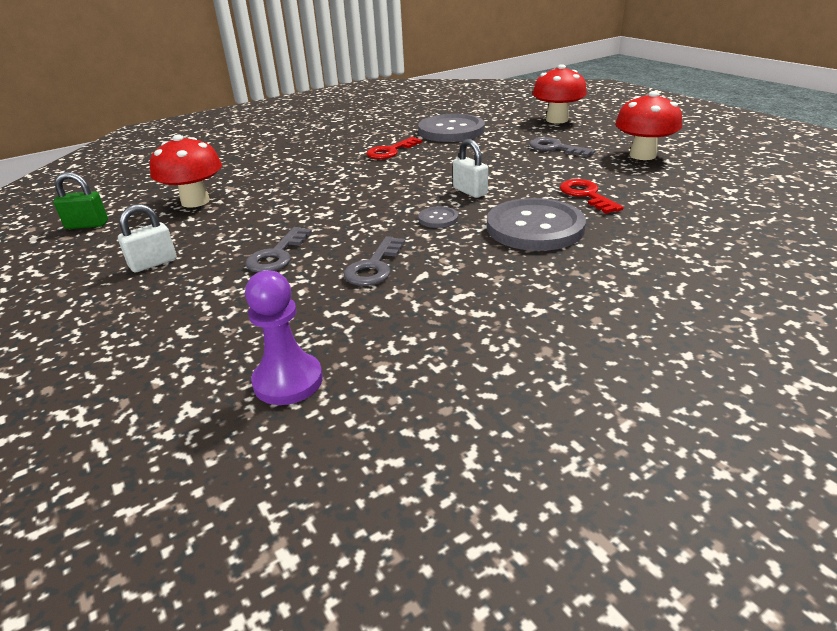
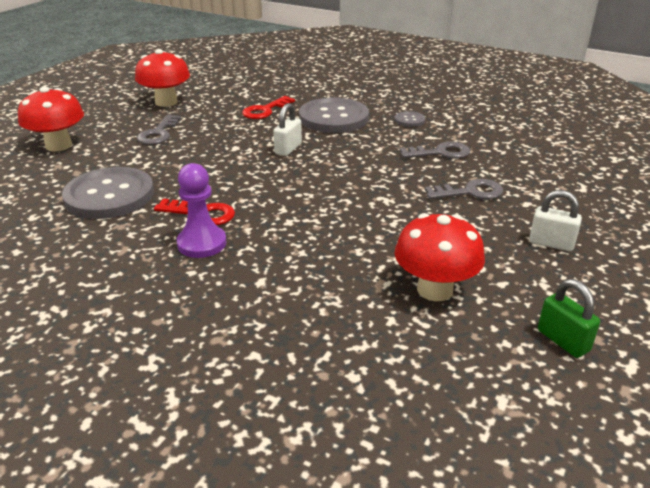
camera: 120 degrees left, 0 degrees up
(288, 381) = (562, 143): purple pawn -> purple pawn (202, 243)
(438, 218) = (349, 150): grey button -> grey button (409, 120)

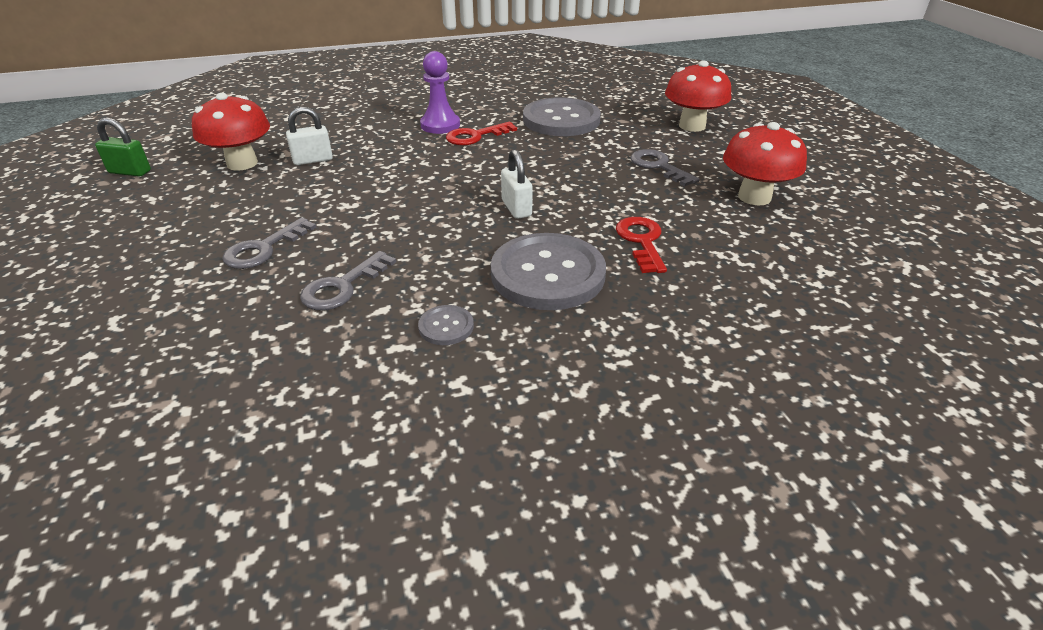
camera: 135 degrees right, 5 degrees up
(551, 243) = (150, 232): white padlock -> white padlock (313, 160)

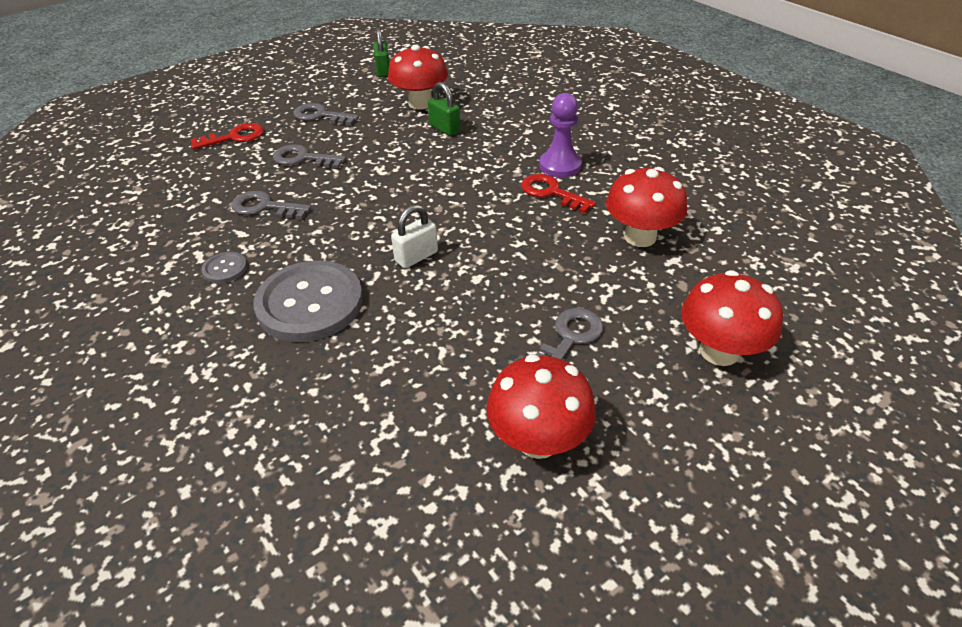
camera: 70 degrees right, 5 degrees up
(175, 225) = (320, 115): none -> grey key
(313, 160) = (444, 128): white padlock -> green padlock
(561, 120) = (640, 237): grey button -> red mushroom
(641, 241) = (389, 354): red key -> red key (234, 137)

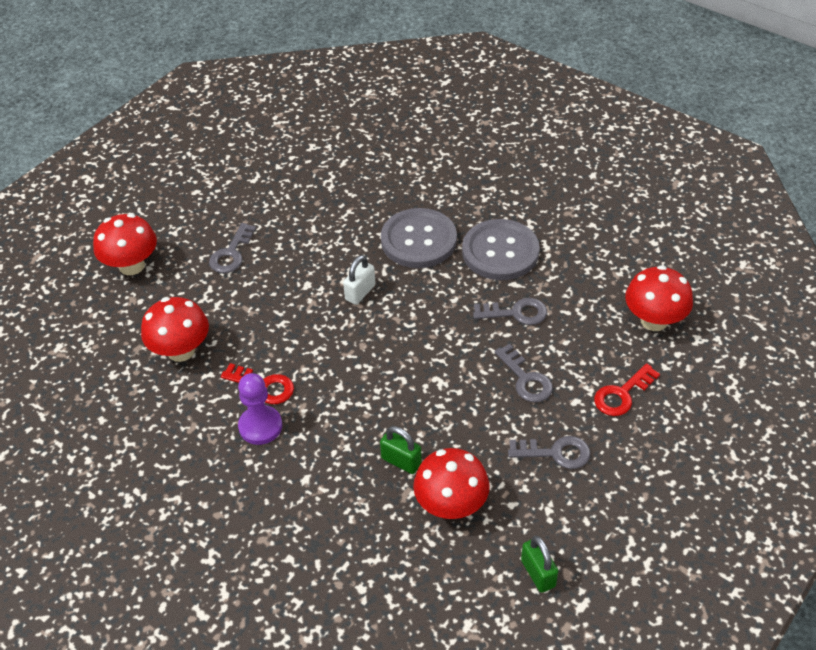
camera: 165 degrees right, 5 degrees up
(225, 269) = (500, 252): grey button -> grey button, size x2.31
(303, 158) = (526, 379): grey key -> grey key turned 60 degrees clockwise
(538, 440) = (242, 194): red mushroom -> red mushroom (654, 320)

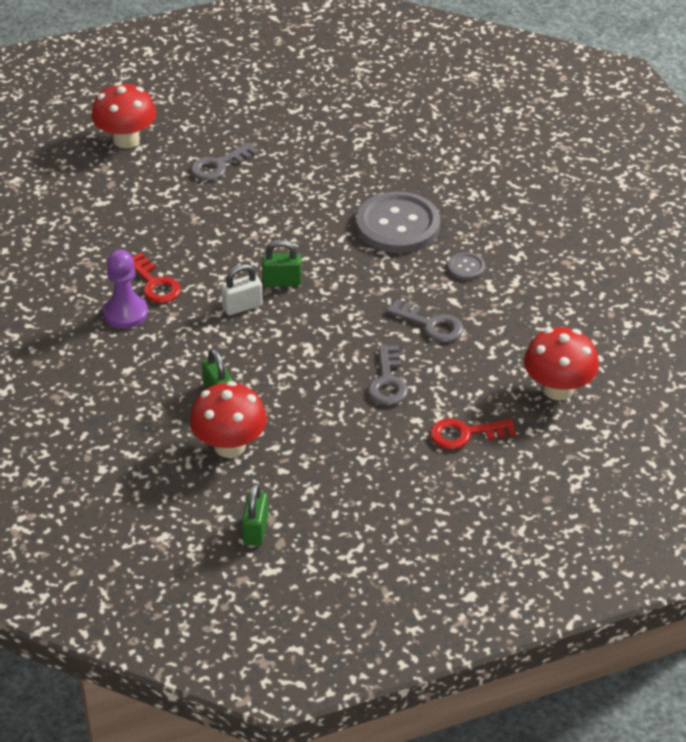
camera: 30 degrees right, 5 degrees down
(181, 351) = (110, 226): red mushroom -> none
(360, 292) = (304, 246): white padlock -> white padlock (242, 306)
(368, 332) = (282, 281): none -> green padlock
(500, 252) = (466, 267): grey button -> grey button, size x0.43
(556, 453) = (358, 451): grey key -> none

